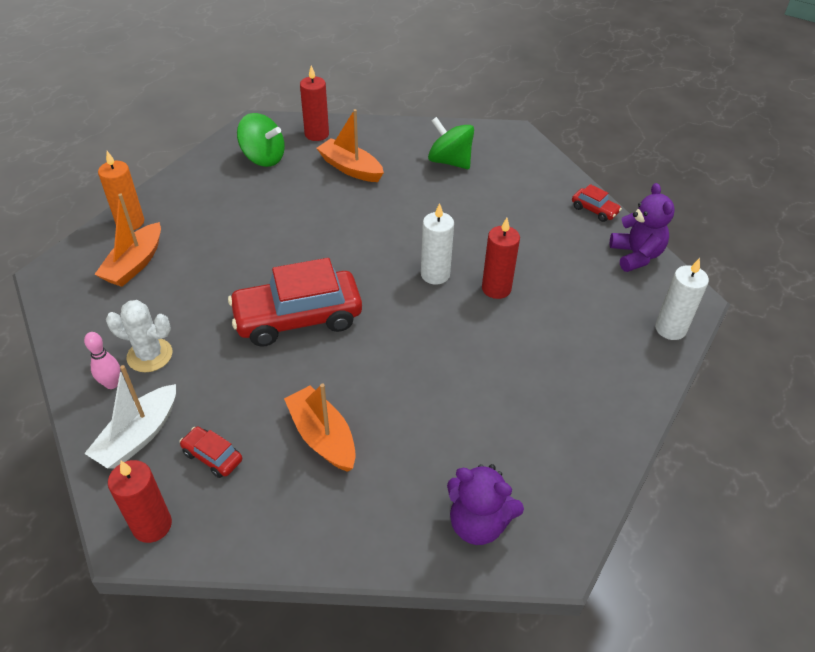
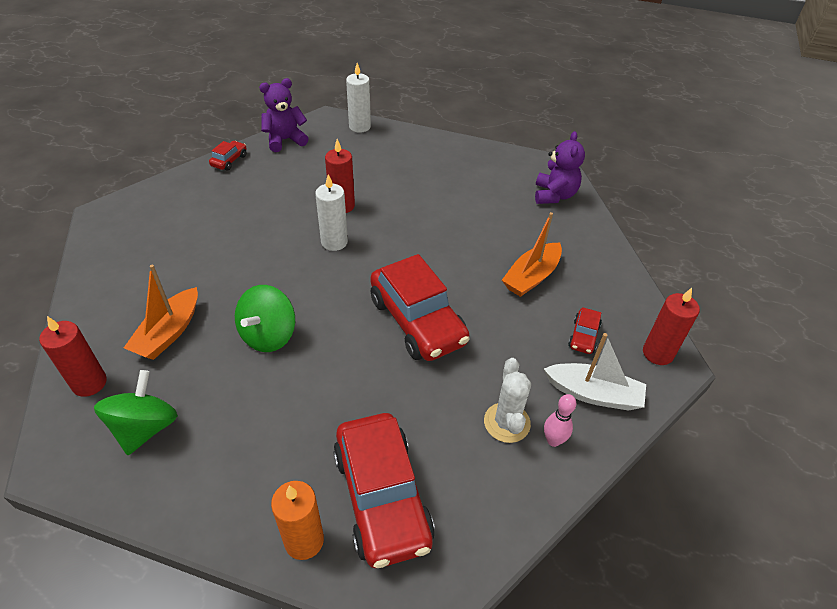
camera: 105 degrees left, 0 degrees up
(135, 264) = (382, 497): orange boat -> red car
(450, 161) = (155, 254): green spinning top -> green spinning top (269, 335)

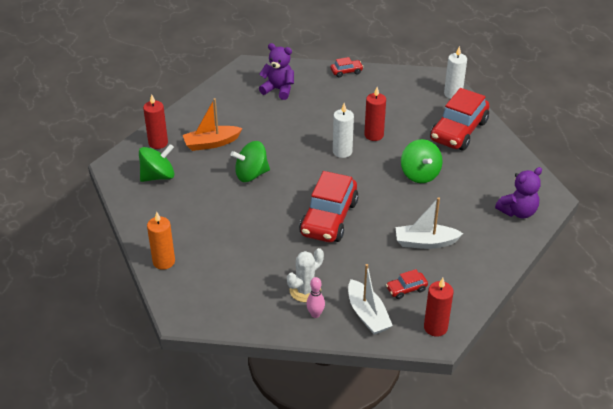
camera: 50 degrees right, 5 degrees down
(285, 140) = (394, 77): purple teddy bear -> purple teddy bear (278, 89)
(382, 497) = (211, 272): red car -> red car (458, 131)
(435, 216) = (420, 174): none -> green spinning top
(531, 277) = (425, 242): orange boat -> white boat

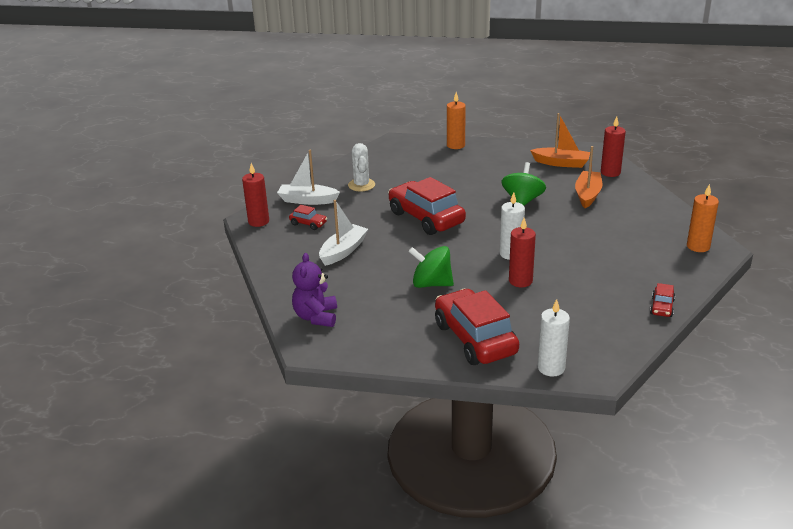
camera: 125 degrees right, 10 degrees down
(158, 176) = (561, 163): green spinning top -> orange boat
(253, 74) = (698, 246): none -> orange candle
(278, 89) = (655, 252): purple teddy bear -> none
(315, 314) = (335, 182): pink bowling pin -> none
(406, 289) = (308, 224): red car -> red car turned 105 degrees clockwise

